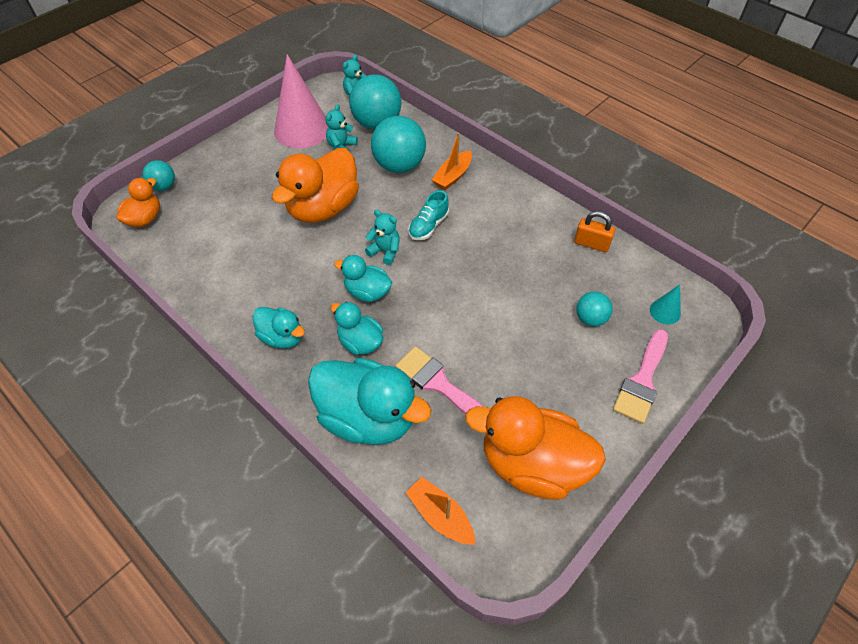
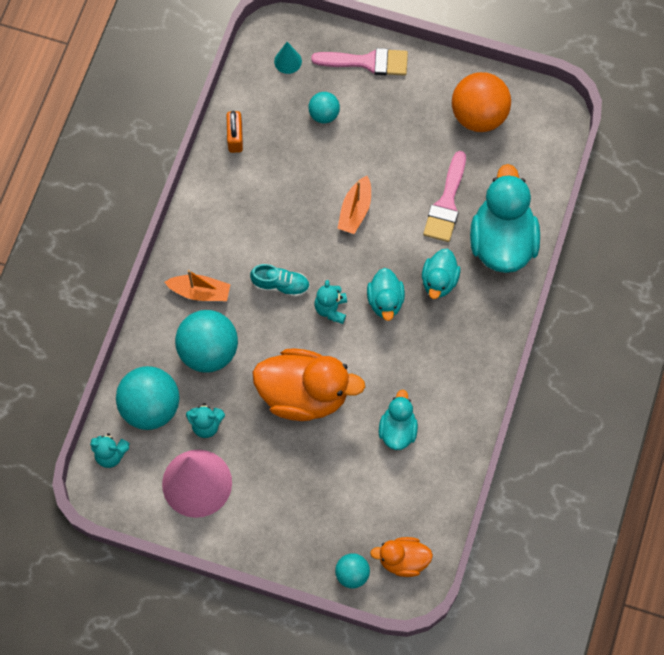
camera: 115 degrees left, 15 degrees up
(282, 337) = (466, 345): turquoise duck -> turquoise duck (397, 430)
(440, 516) = (548, 160): orange boat -> orange boat (355, 210)
(532, 464) = (478, 115): orange duck -> orange ball

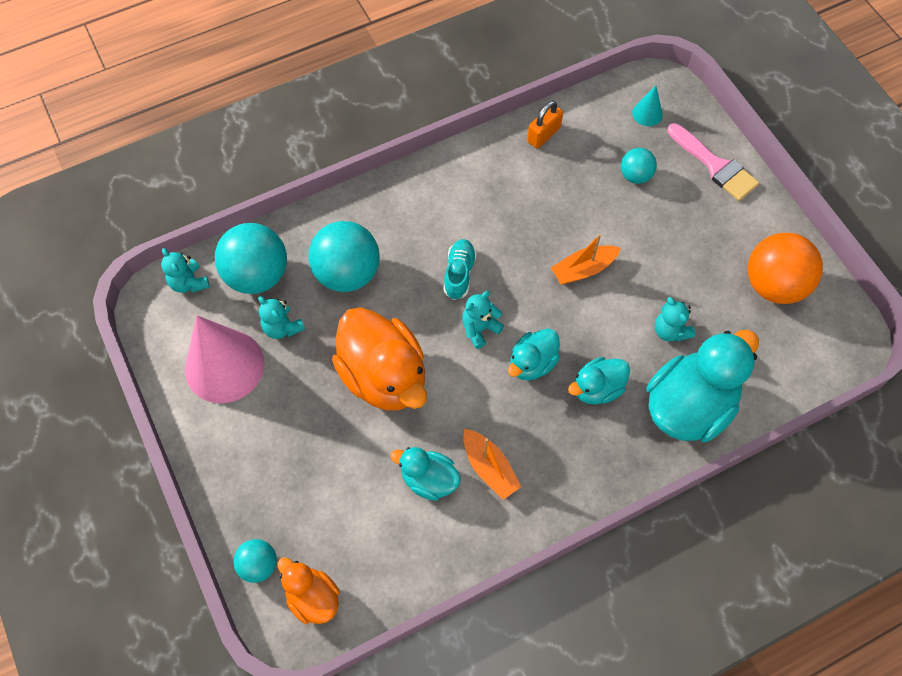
camera: 45 degrees right, 5 degrees down
(200, 292) = (390, 223): orange boat -> orange boat (489, 468)
(280, 285) = (459, 274): turquoise shoe -> turquoise shoe turned 135 degrees counterclockwise
(397, 430) = (429, 479): turquoise duck -> turquoise duck turned 120 degrees counterclockwise
(446, 203) = (670, 331): pink brush -> turquoise teddy bear

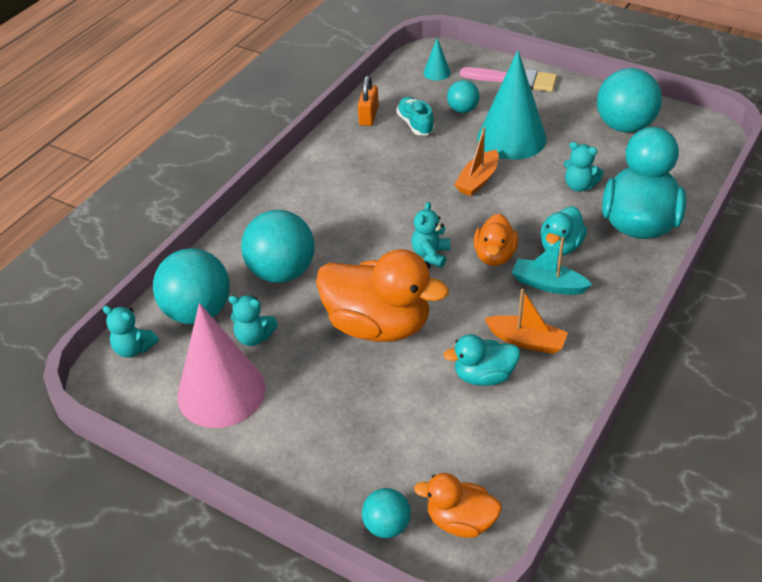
camera: 30 degrees left, 20 degrees down
(459, 274) = (380, 228): turquoise shoe -> turquoise shoe (415, 124)
(532, 363) = (494, 256): turquoise duck -> orange duck
(553, 422) = (548, 284): none -> turquoise boat
(653, 237) = (511, 138): none -> turquoise cone
(773, 284) = (624, 126): orange ball -> turquoise ball

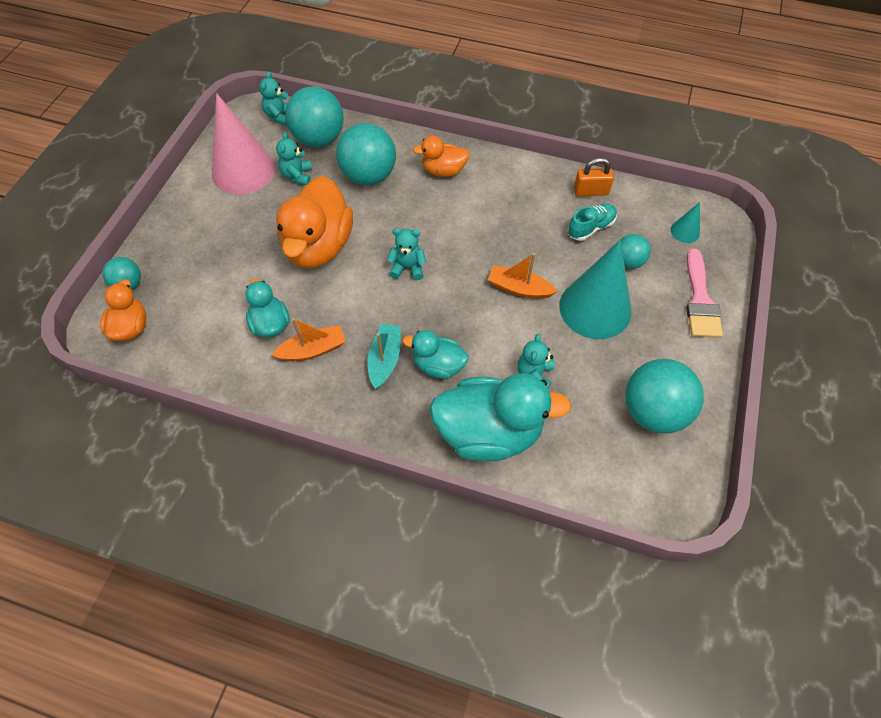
camera: 75 degrees right, 15 degrees up
(494, 256) = (415, 314): orange duck -> orange duck (443, 171)
(526, 341) = (312, 350): orange boat -> orange boat turned 120 degrees counterclockwise

